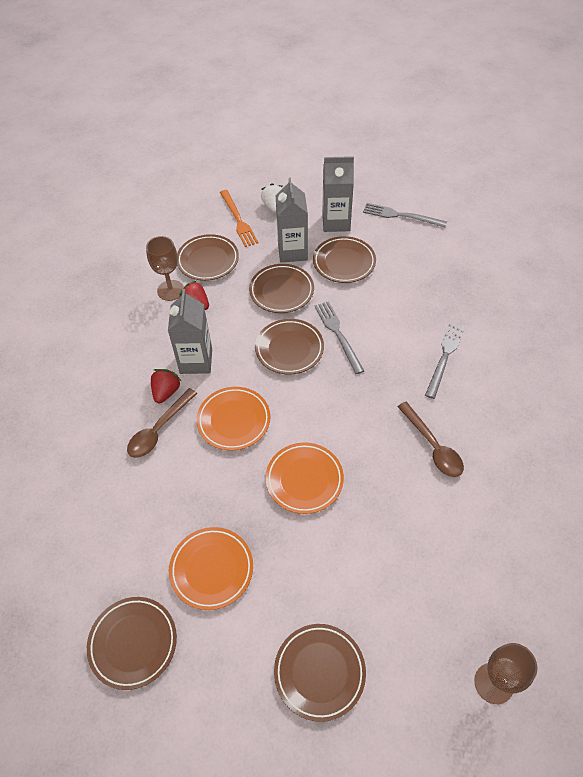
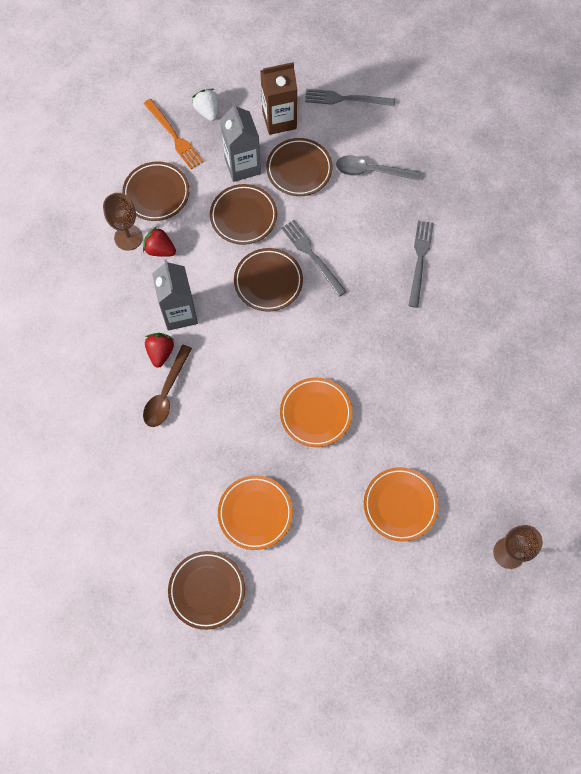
camera: 15 degrees left, 15 degrees up
(234, 420) = (235, 369): orange plate -> orange plate (400, 505)
(319, 672) = (368, 577): brown plate -> none
(336, 222) = (279, 120): grey carton -> brown carton
(412, 274) = (371, 171): none -> grey spoon
(432, 446) = (424, 356): brown spoon -> none

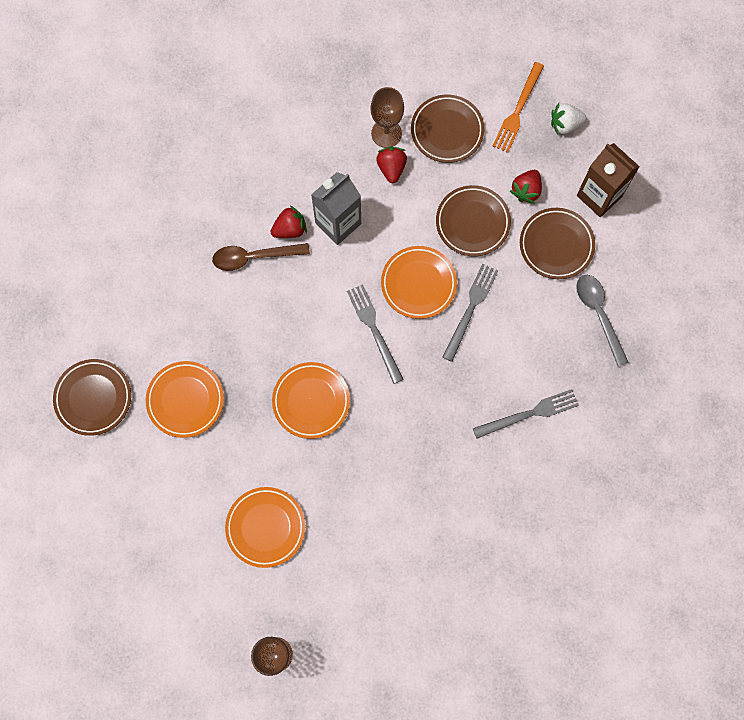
camera: 60 degrees right, 5 degrees up
(207, 111) = (565, 124): white strawberry -> white strawberry turned 135 degrees counterclockwise
(242, 166) = (526, 190): grey carton -> red strawberry
(268, 281) = (418, 284): brown plate -> orange plate
(346, 99) = (665, 245): grey fork -> grey fork (374, 330)

